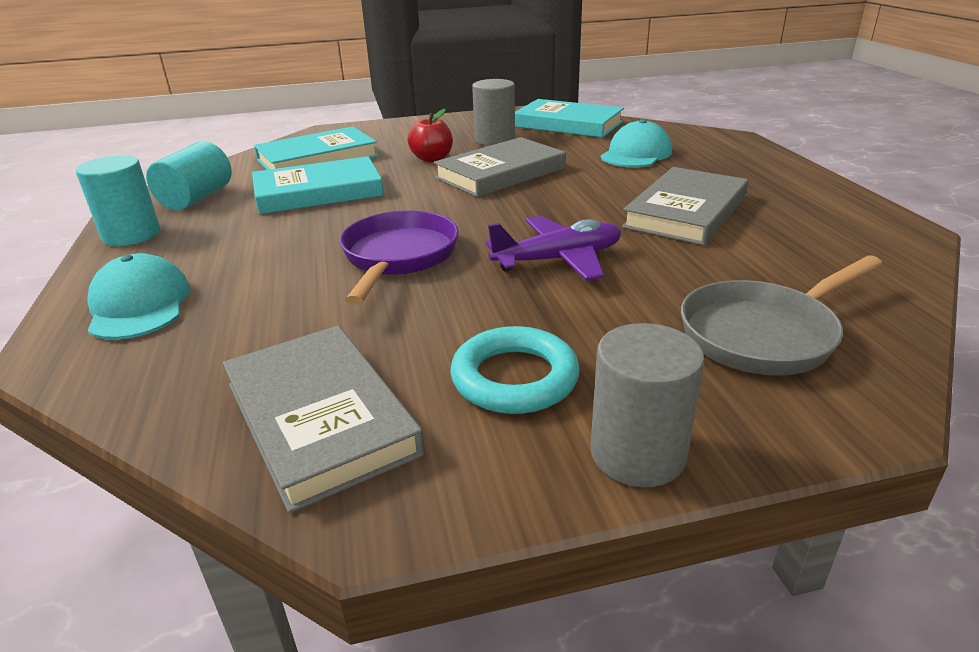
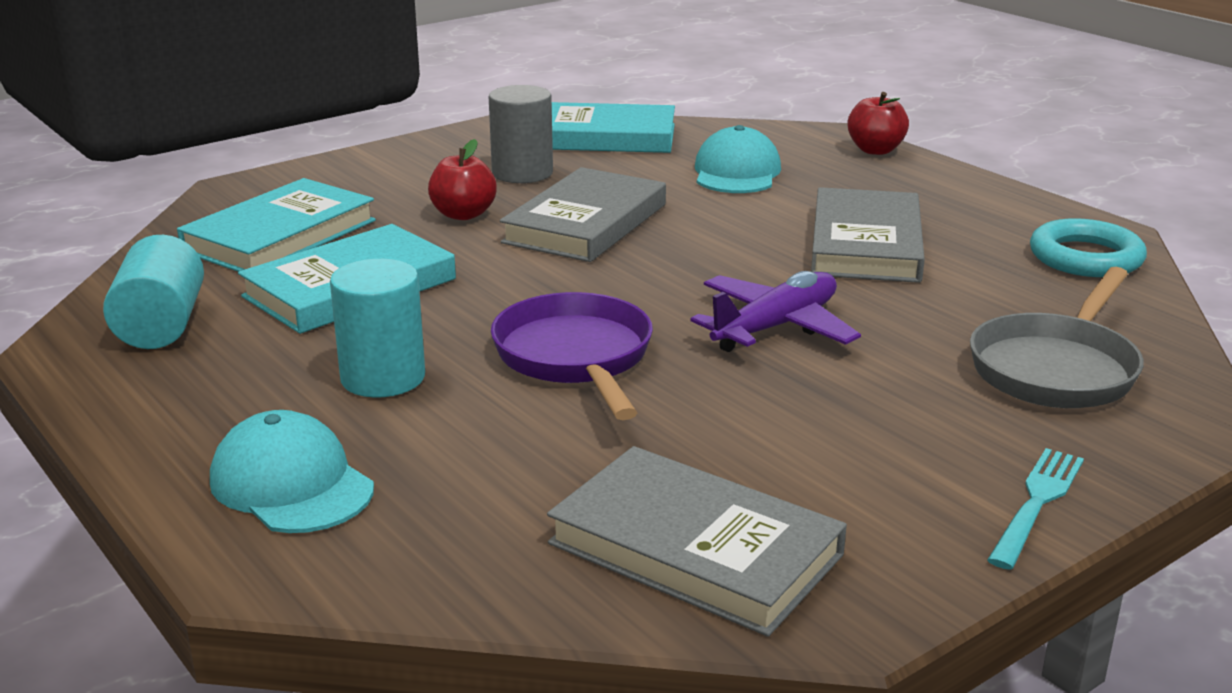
camera: 25 degrees left, 5 degrees down
(131, 235) = (132, 396): turquoise cylinder -> turquoise cylinder (383, 378)
(514, 378) = (857, 463): turquoise ring -> turquoise ring (1085, 257)
(637, 454) = (1036, 503): grey cylinder -> turquoise fork
(754, 150) = (875, 150): none -> red apple

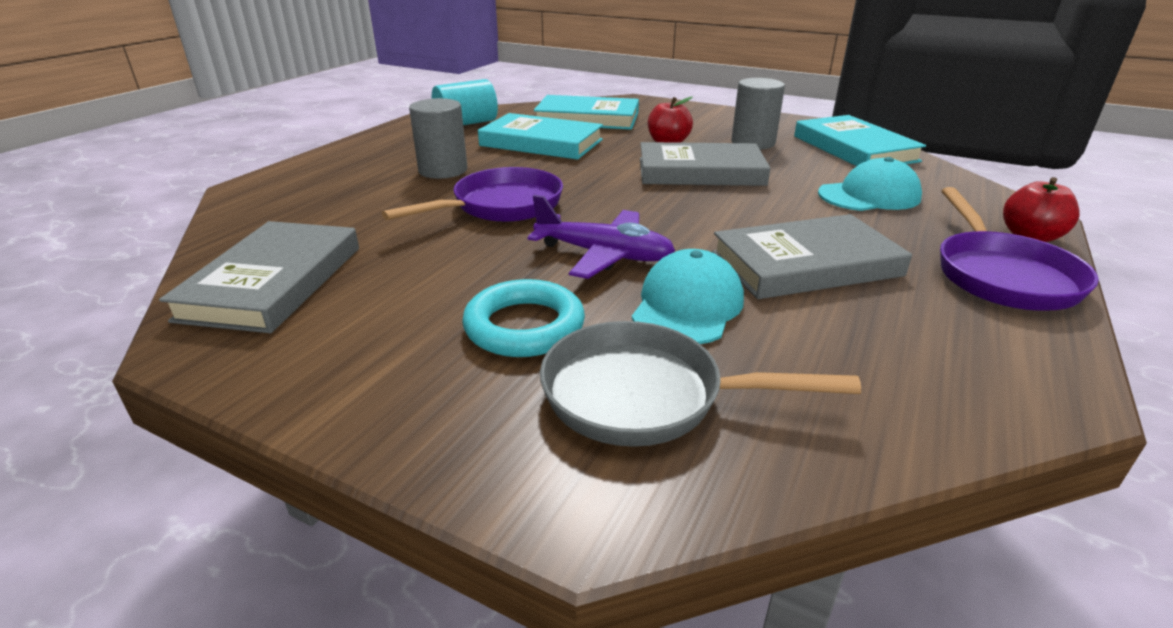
camera: 65 degrees right, 5 degrees up
(291, 484) = (323, 177): turquoise cap -> turquoise cap (687, 306)
(383, 378) = (443, 170): turquoise cylinder -> grey cylinder
(935, 184) = (1001, 275): none -> purple pan
(1036, 503) = (368, 413): turquoise fork -> none
(1085, 257) = (953, 386): turquoise ring -> turquoise ring (524, 326)

